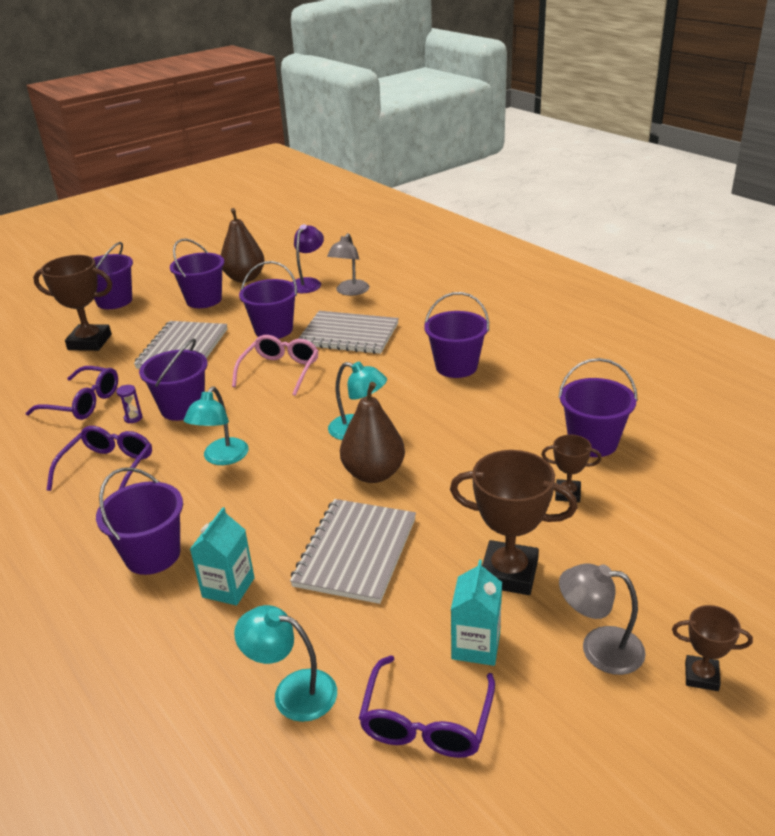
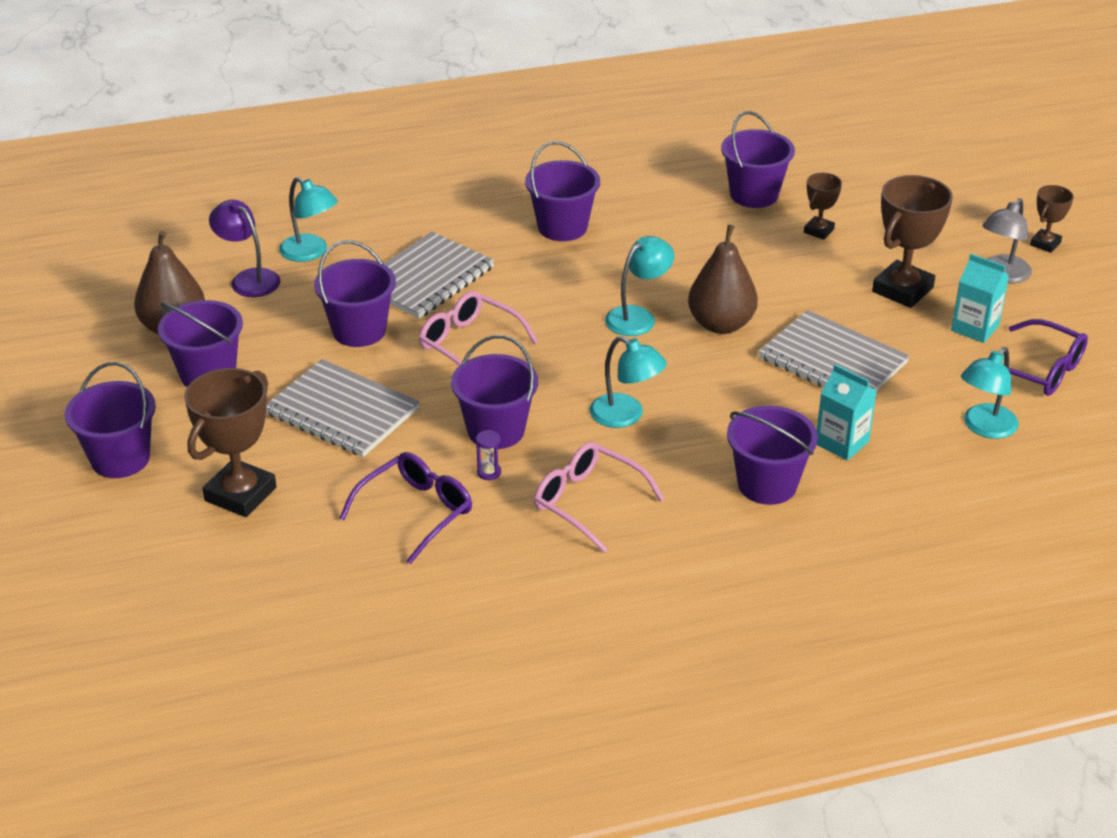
camera: 70 degrees left, 5 degrees up
(108, 468) = (588, 502): purple glasses -> pink glasses
(350, 292) = (310, 253): grey lamp -> turquoise lamp

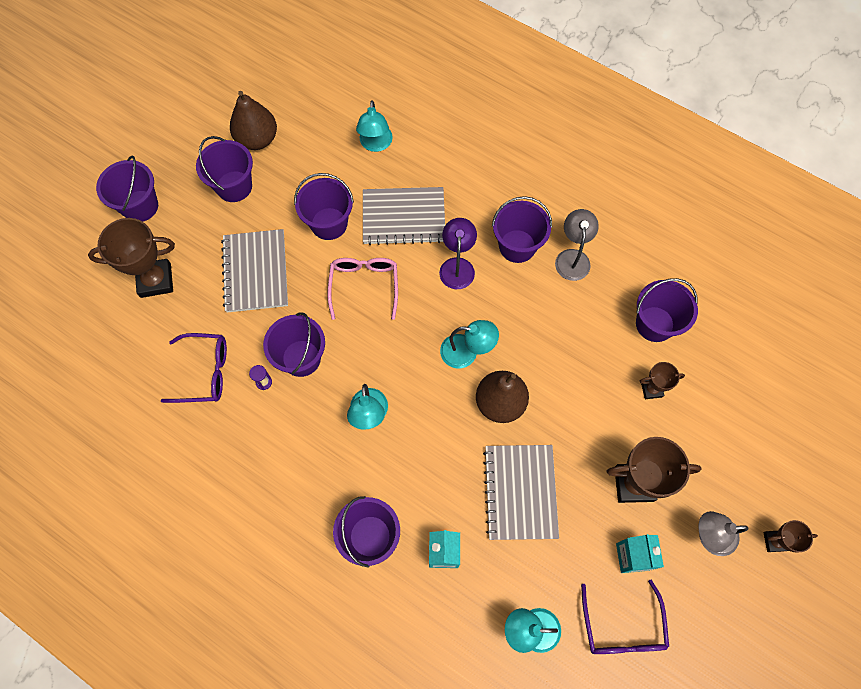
camera: 50 degrees right, 30 degrees up
(249, 279) = (327, 136): purple lamp -> purple lamp (457, 266)
(588, 502) = (279, 451): pink glasses -> none
(621, 203) = (572, 257): none -> grey lamp

